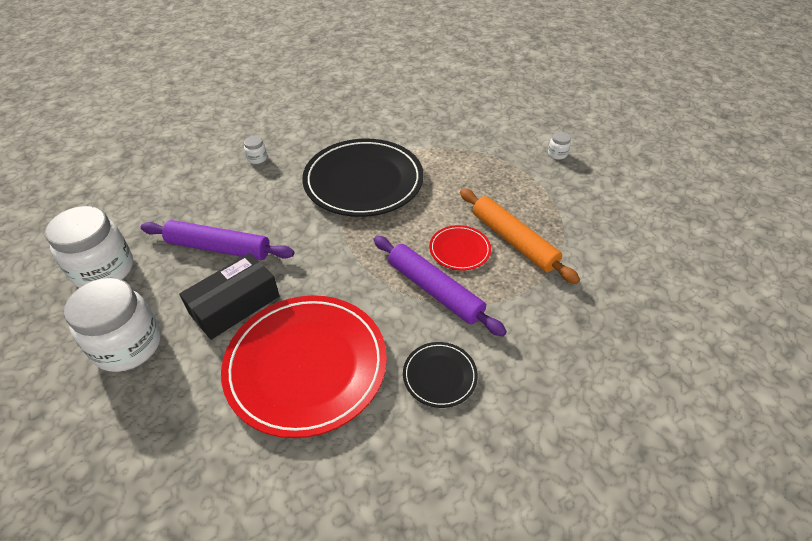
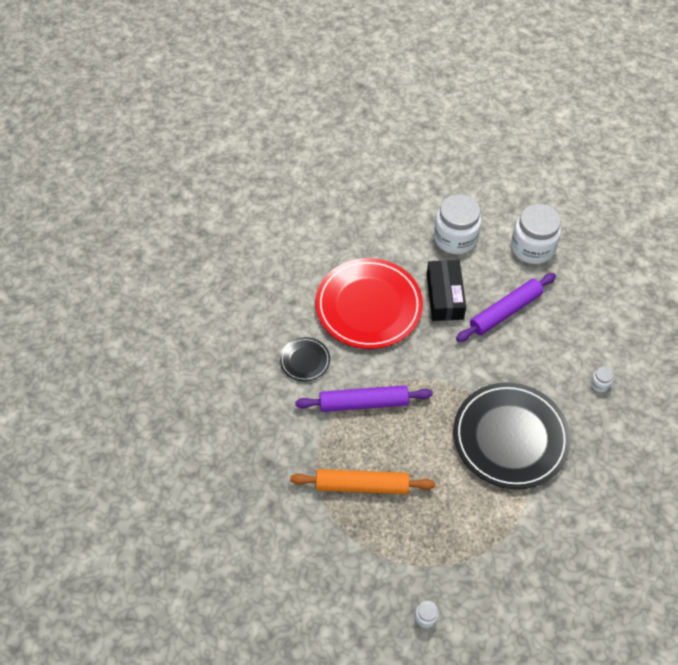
camera: 130 degrees right, 10 degrees up
(459, 250) = (384, 445): red plate -> none

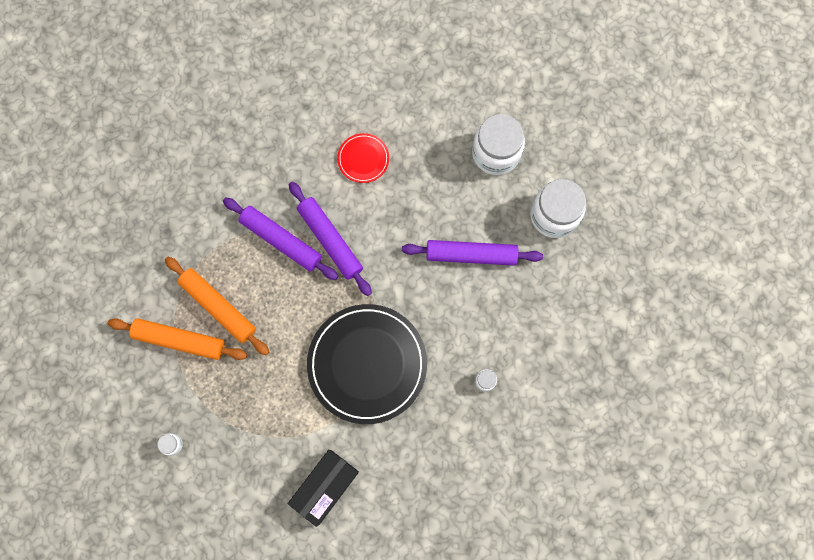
camera: 40 degrees right, 20 degrees up
(305, 360) = (269, 167): black plate -> none
(355, 534) = (179, 340): none -> orange rolling pin
(368, 306) = (363, 159): red plate -> red plate, size x0.46
(399, 375) = (330, 240): none -> purple rolling pin
(445, 296) = (434, 200): black box -> black box (325, 487)

